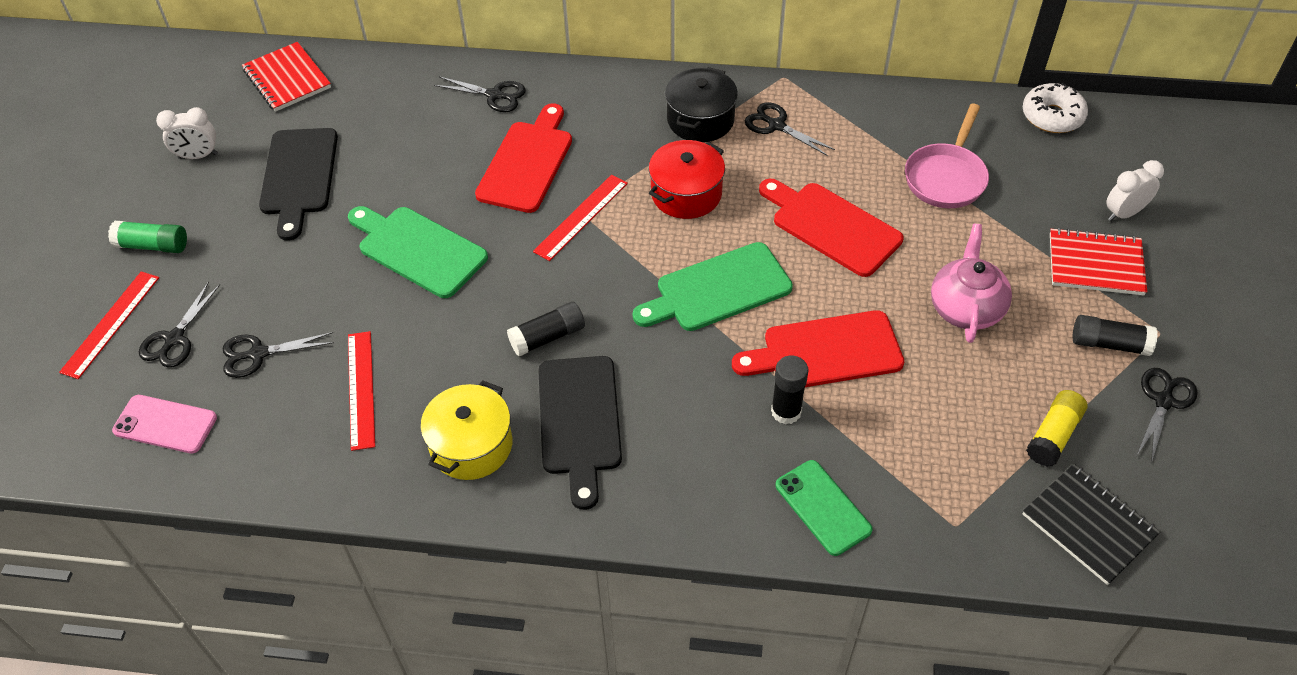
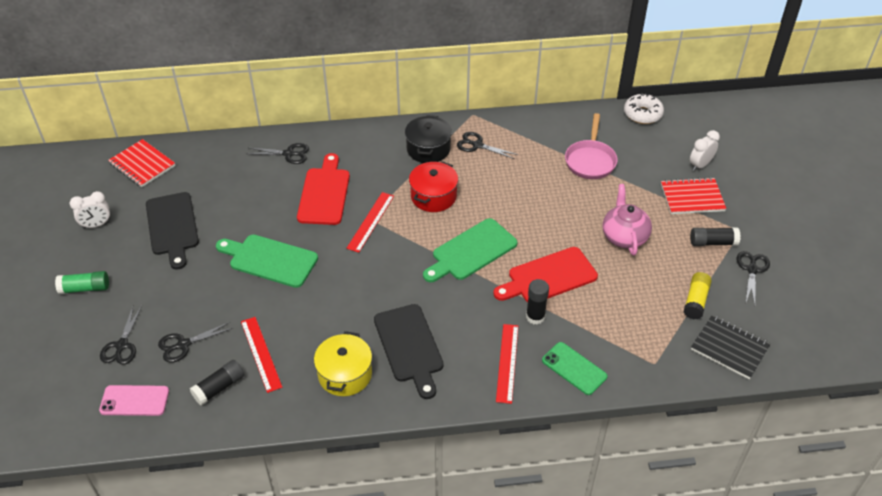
camera: 15 degrees left, 5 degrees down
(111, 324) = (73, 344): red ruler -> red ruler (507, 362)
(547, 337) = (373, 299): black glue stick -> black glue stick (219, 387)
(832, 226) = (530, 201): red cutting board -> none

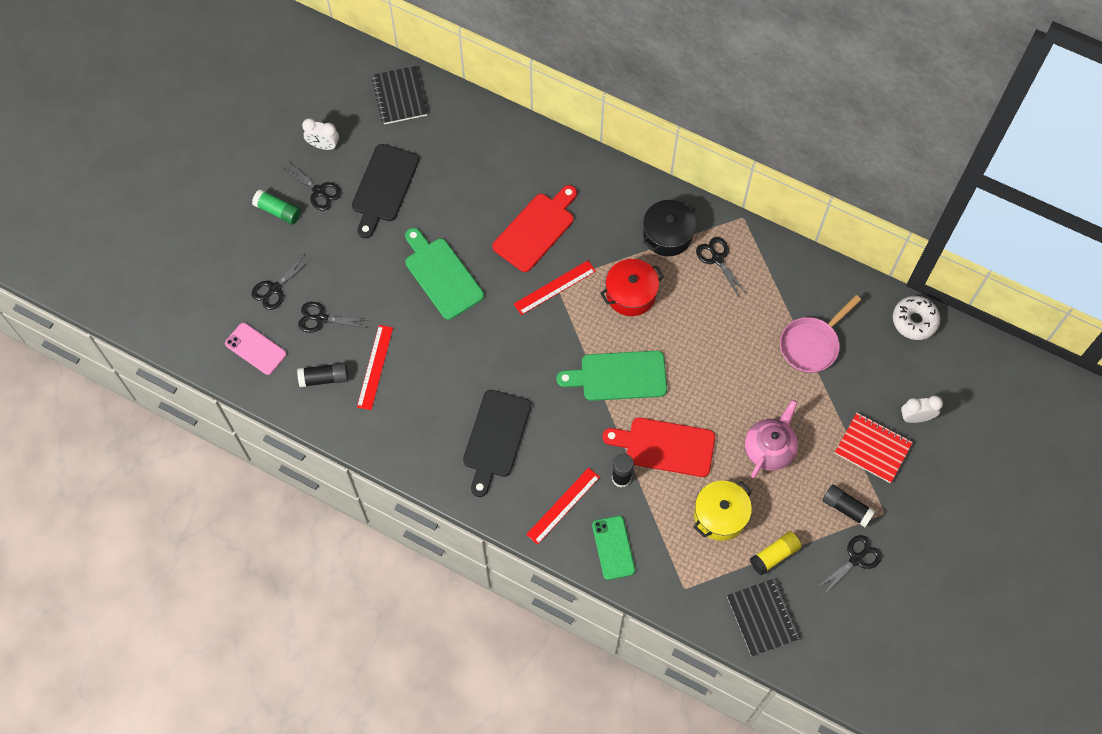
camera: 35 degrees right, 20 degrees up
(142, 164) = (400, 96): red notebook -> black notebook
(289, 154) = (535, 162): black scissors -> black scissors (319, 191)
(345, 374) = (427, 430): yellow pot -> yellow pot (720, 515)

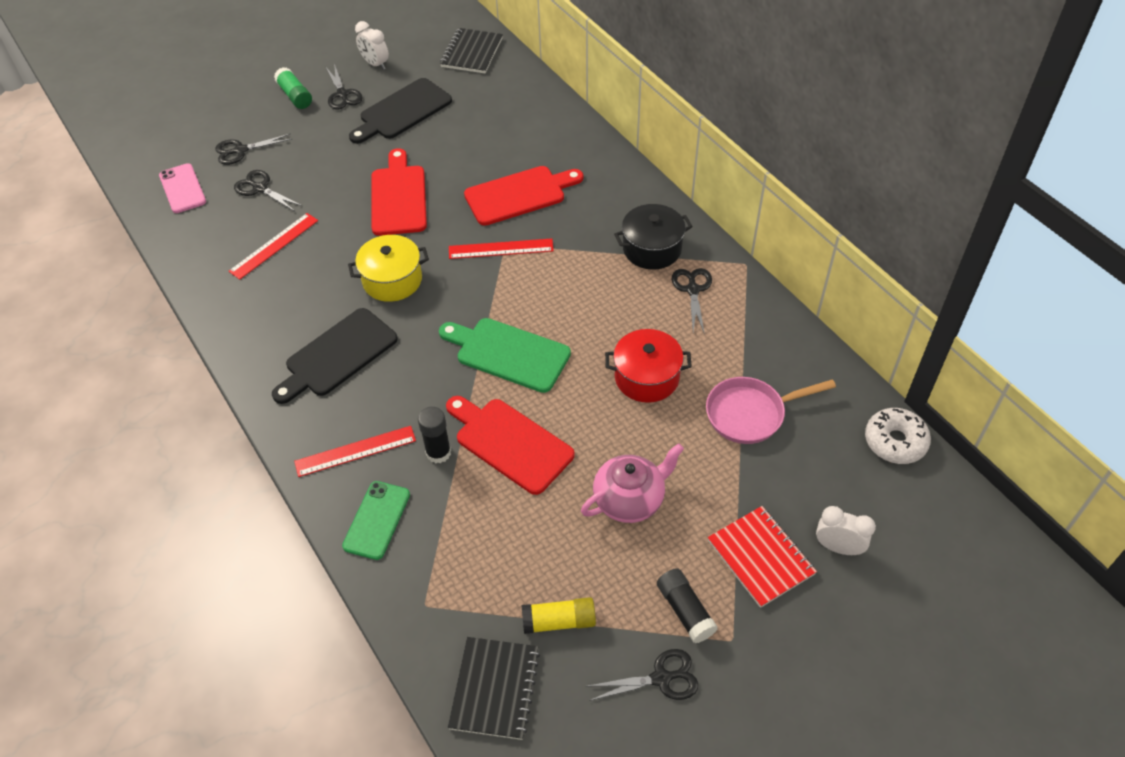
camera: 30 degrees right, 15 degrees down
(324, 378) = (220, 236): black glue stick -> none
(442, 275) = (398, 197): green cutting board -> red cutting board
(631, 294) = (575, 285): red pot -> red pot (646, 377)
(720, 515) = (523, 544): yellow pot -> yellow pot (392, 280)

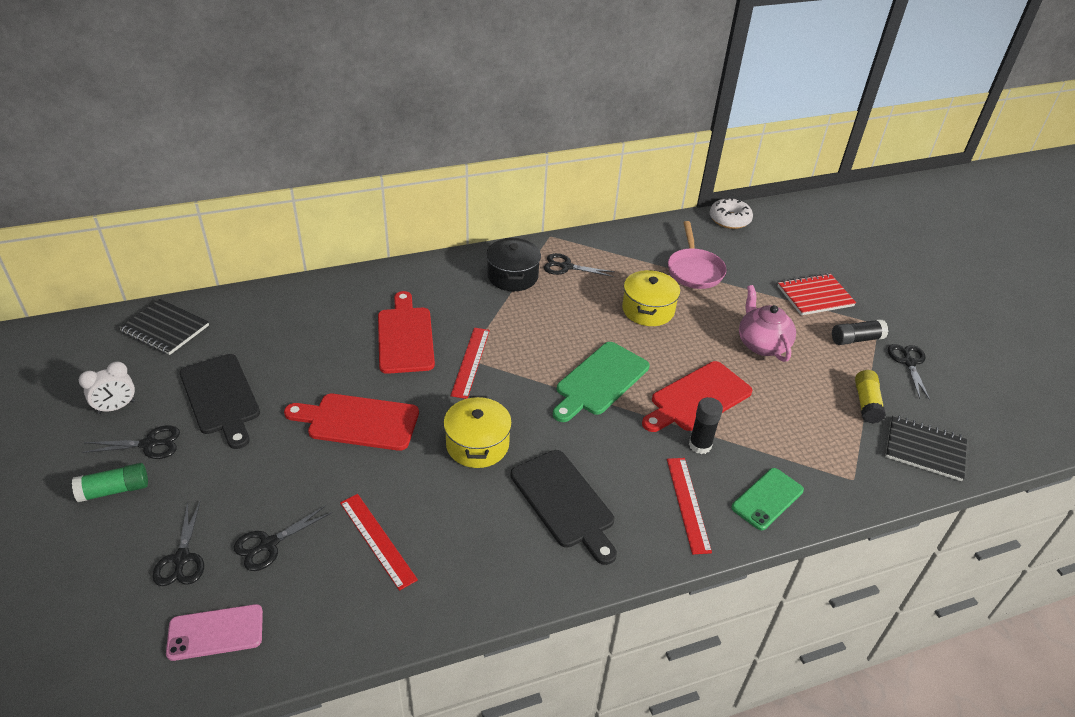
camera: 80 degrees left, 10 degrees down
(377, 520) = (767, 499): green phone -> green phone turned 75 degrees counterclockwise
(646, 377) = (648, 310): red pot -> yellow pot
(838, 547) = (808, 263): white clock -> none

